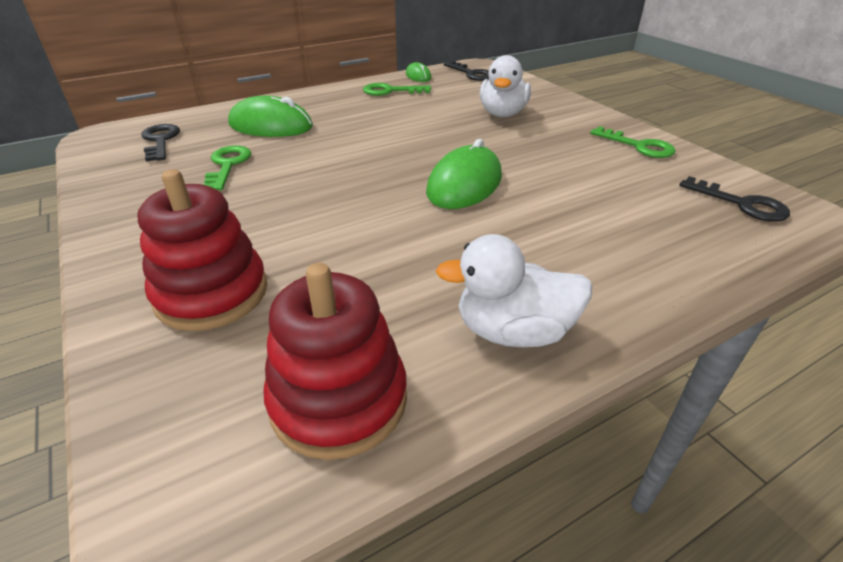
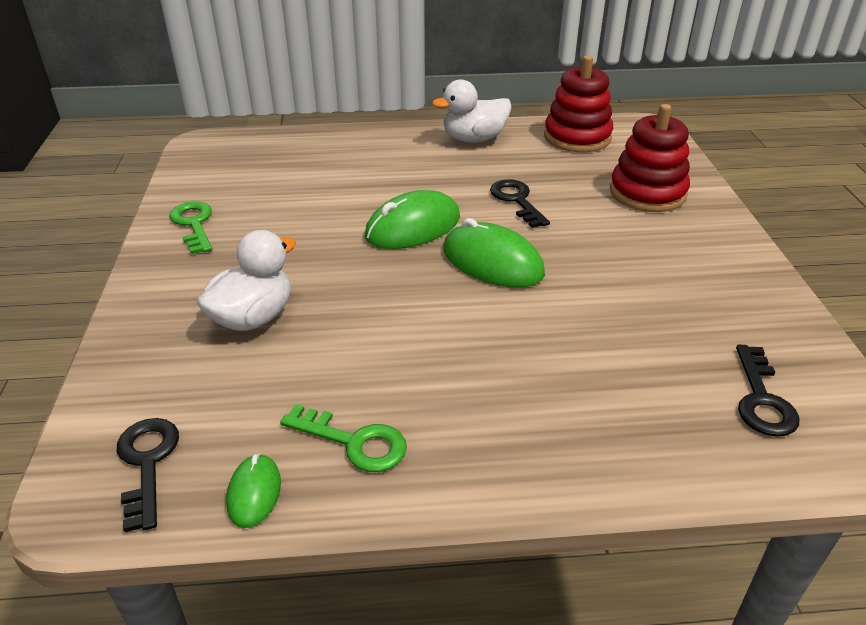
camera: 155 degrees left, 0 degrees up
(228, 165) = (652, 318): green key -> none
(271, 126) = (594, 390): green mouse -> green mouse (492, 262)
(513, 331) = (474, 139): white duck -> white duck turned 135 degrees clockwise
(741, 204) = (227, 159): black key -> black key (516, 200)

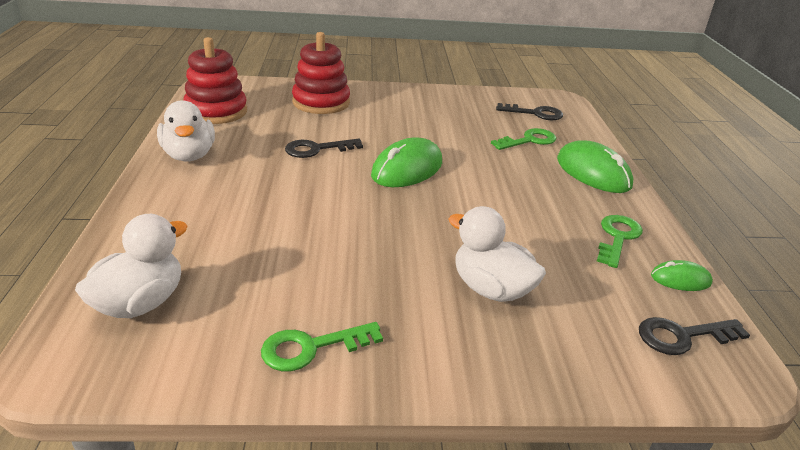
camera: 90 degrees left, 5 degrees down
(256, 155) = (140, 303): none -> white duck
(413, 227) = (349, 199): green mouse -> green mouse (593, 172)
(636, 380) = (529, 140): none -> green key

